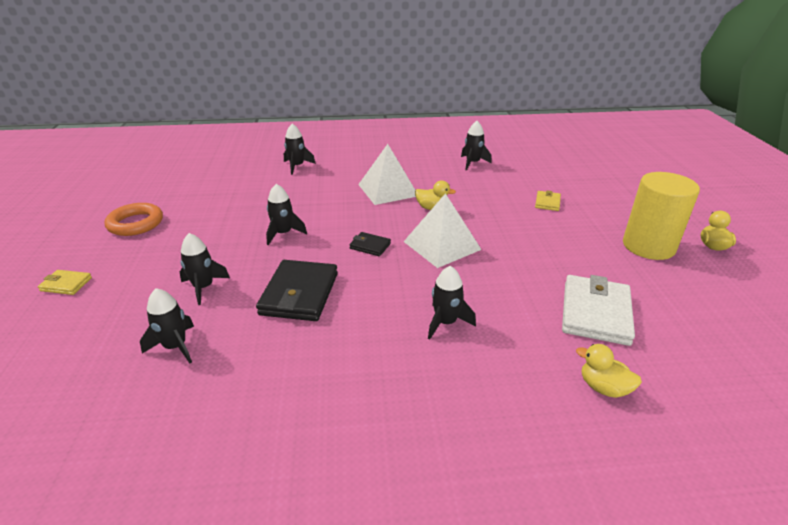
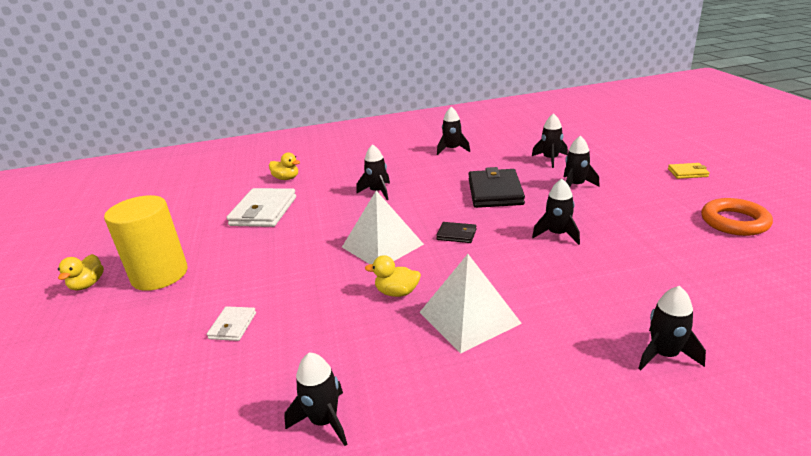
camera: 175 degrees right, 5 degrees down
(299, 418) = (452, 149): none -> black rocket
(547, 202) = (233, 326): yellow wallet -> white wallet

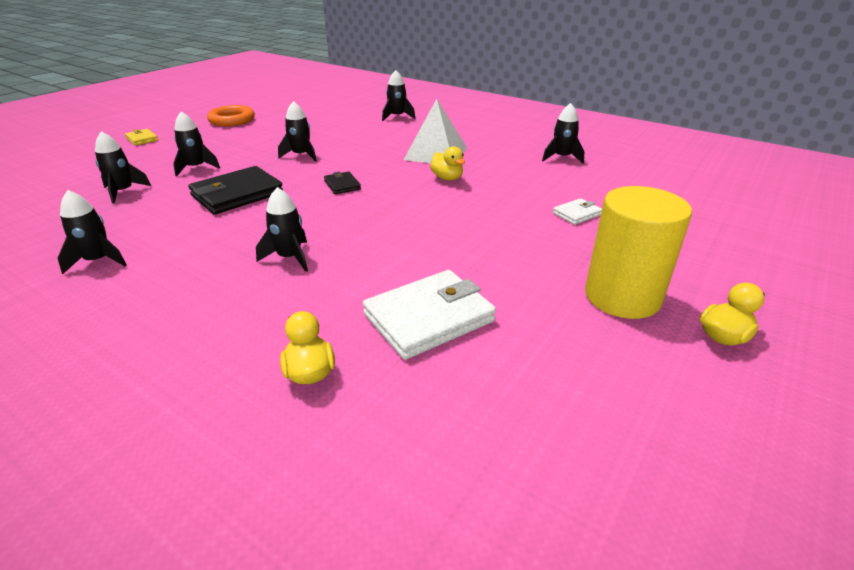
camera: 135 degrees left, 5 degrees up
(382, 245) = (398, 207): white pyramid -> none

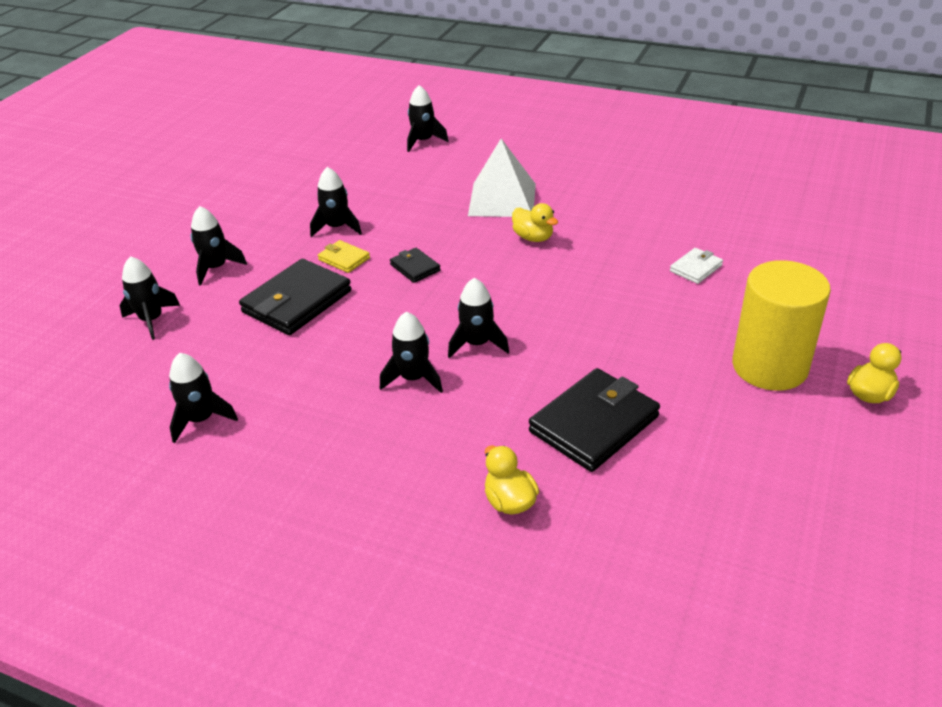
camera: 10 degrees left, 5 degrees up
(142, 139) = (107, 230): yellow wallet -> yellow wallet (344, 259)
(232, 120) = (205, 178): orange ring -> none
(429, 318) = (594, 424): white wallet -> black wallet
(562, 158) = (653, 184): black rocket -> black rocket (477, 344)

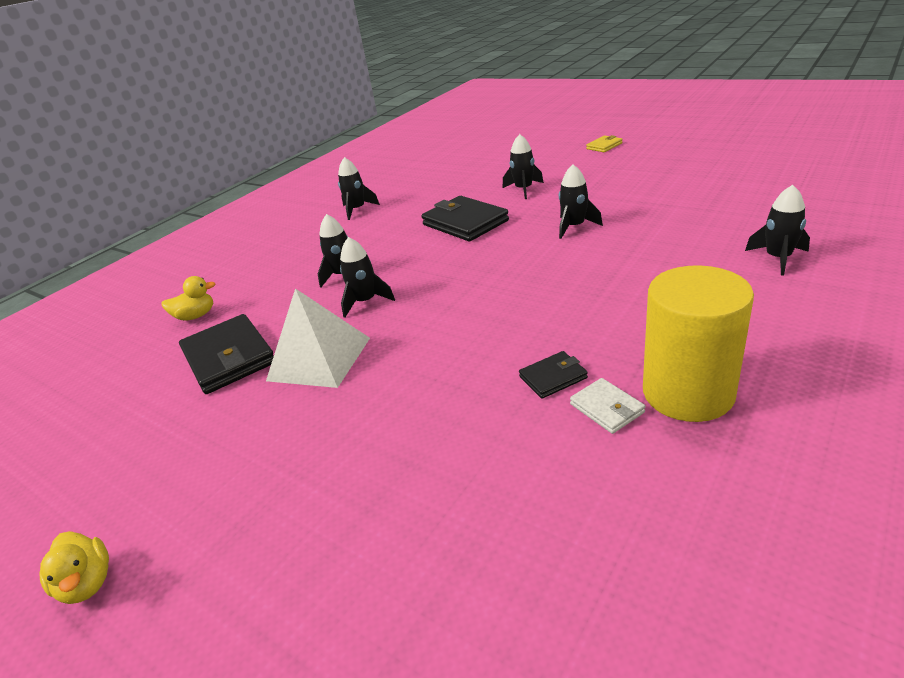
camera: 105 degrees right, 5 degrees down
(152, 320) = (467, 181): black rocket -> none
(344, 259) = (519, 235): yellow wallet -> yellow wallet (604, 146)
(415, 268) = (493, 268): black wallet -> black wallet (553, 377)
(502, 199) = (621, 315): white pyramid -> white pyramid (319, 358)
(533, 238) = (527, 336): yellow duck -> none
(696, 268) = (413, 468): white wallet -> white wallet (607, 408)
(769, 366) = (200, 495): yellow cylinder -> yellow cylinder (688, 393)

